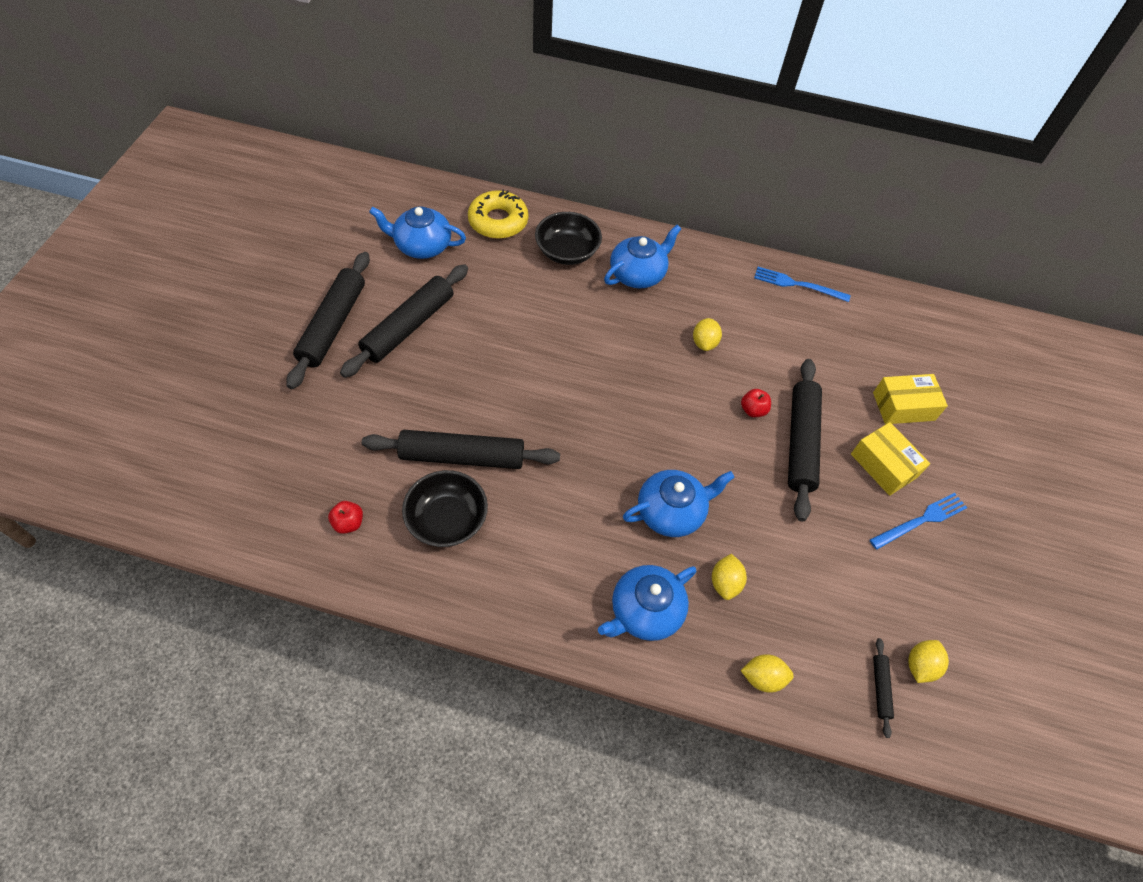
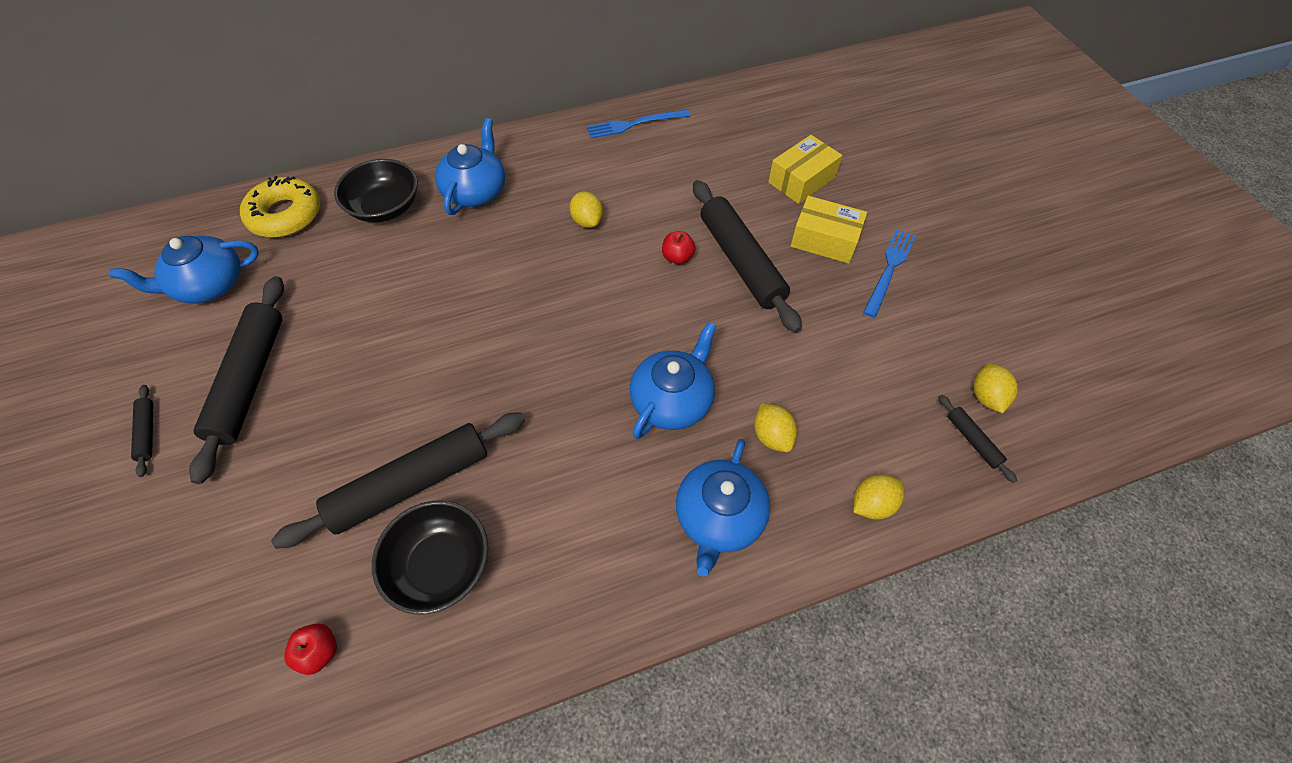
camera: 30 degrees left, 0 degrees up
(332, 325) = (147, 433): black rolling pin -> black rolling pin, size x0.44

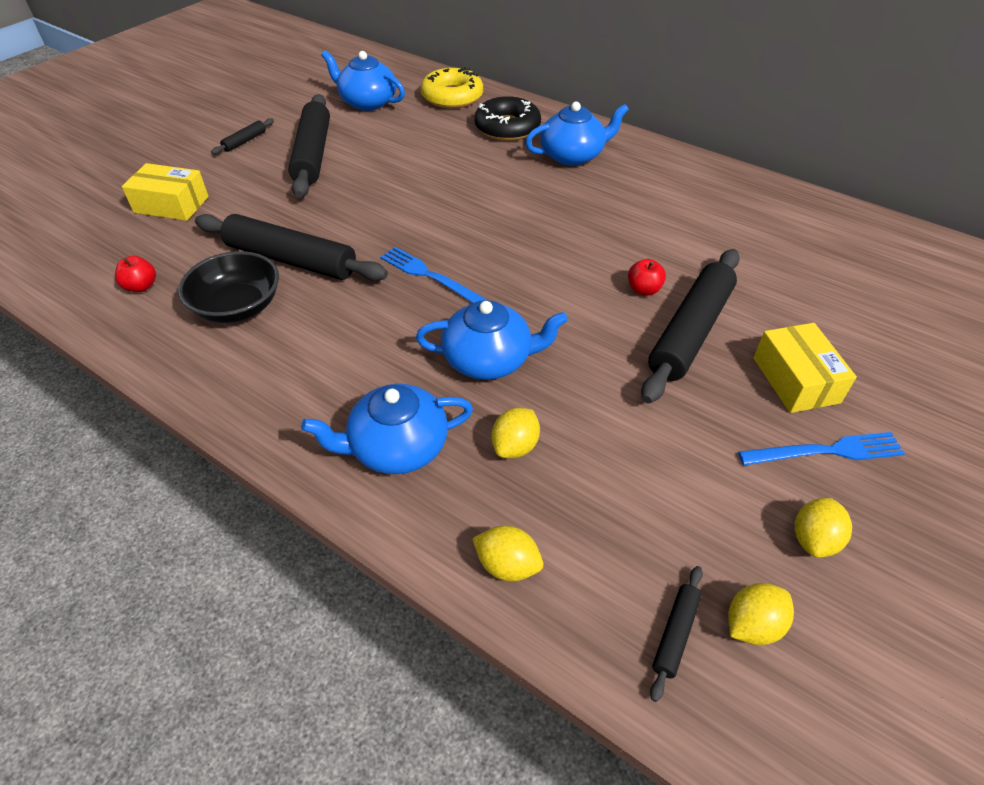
camera: 55 degrees right, 10 degrees down
(250, 380) = (313, 154): black rolling pin -> black rolling pin turned 60 degrees counterclockwise
(385, 207) = (507, 128): black bowl -> black donut
(587, 221) = (616, 221): yellow lemon -> yellow lemon (814, 539)
(634, 124) = (757, 194): blue fork -> blue fork (430, 276)
(801, 180) = (850, 327): yellow box -> yellow box (171, 204)

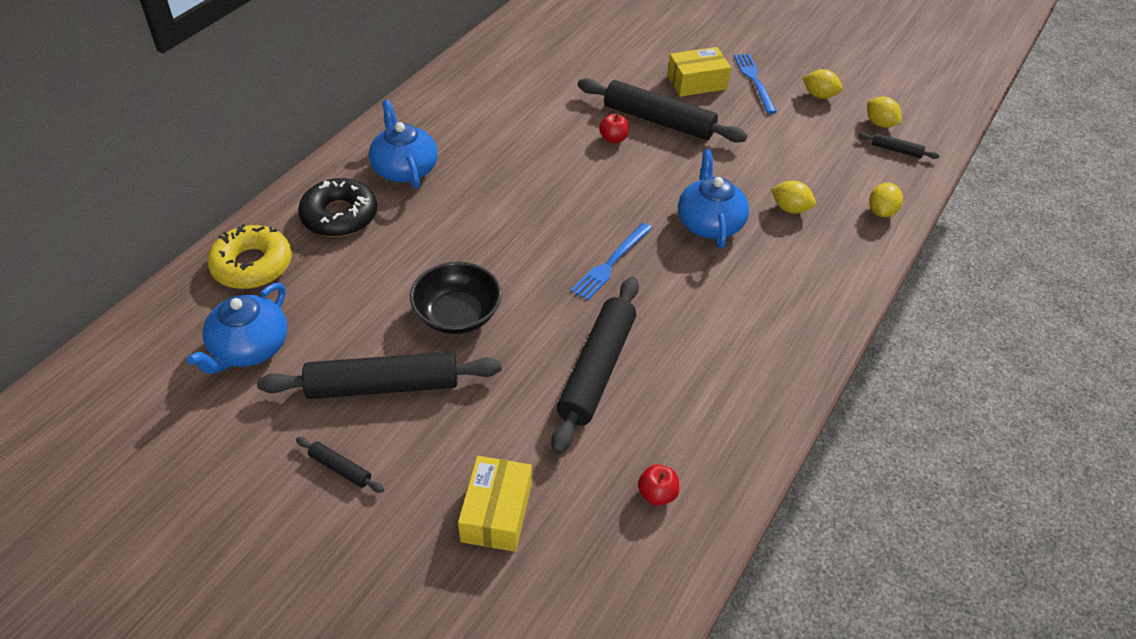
camera: 95 degrees left, 0 degrees up
(238, 307) = (675, 399): black bowl -> black bowl (457, 315)
(397, 447) = (809, 268): blue teapot -> none

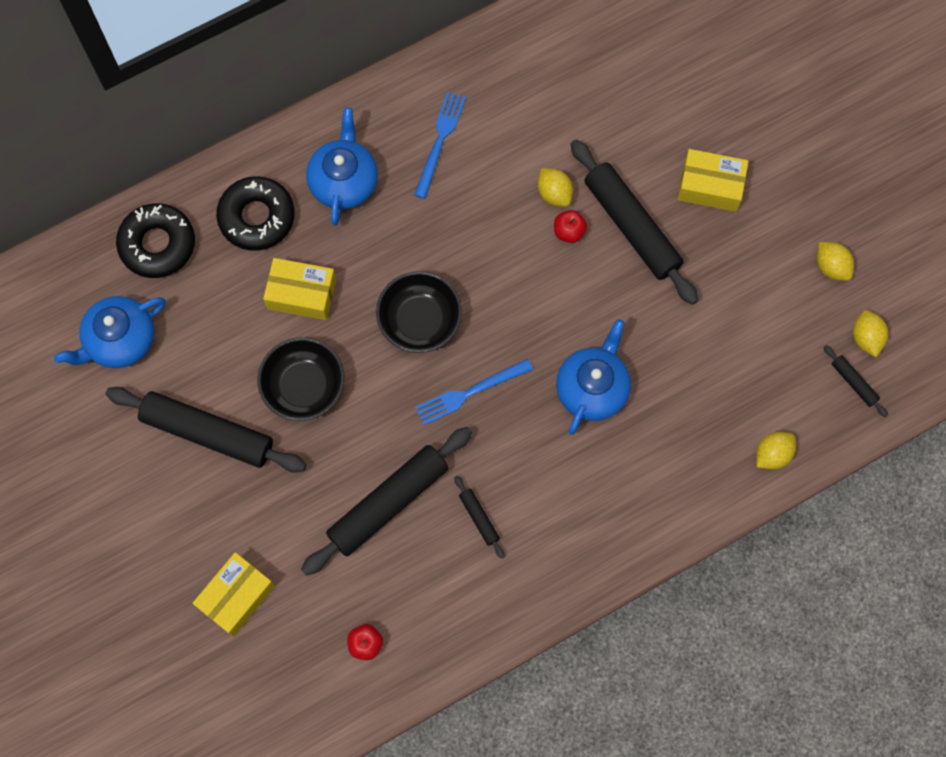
camera: 30 degrees right, 25 degrees up
(252, 265) = (157, 244): yellow donut -> black donut
(340, 469) = (140, 497): black rolling pin -> black rolling pin (479, 518)
(413, 252) = (301, 294): none -> yellow box
(532, 232) = (419, 320): none -> black bowl
(754, 81) = (775, 212): blue fork -> blue fork (440, 141)
(790, 209) = (684, 407): yellow lemon -> yellow lemon (554, 193)

